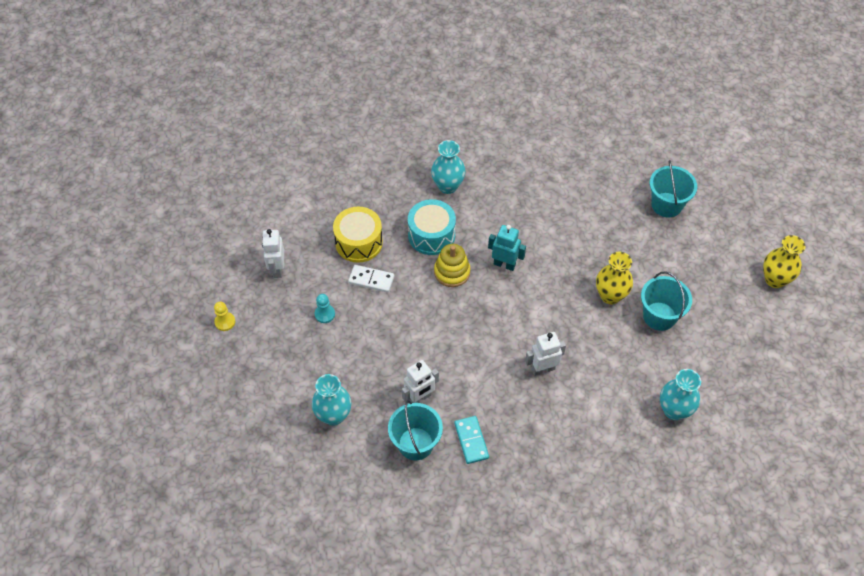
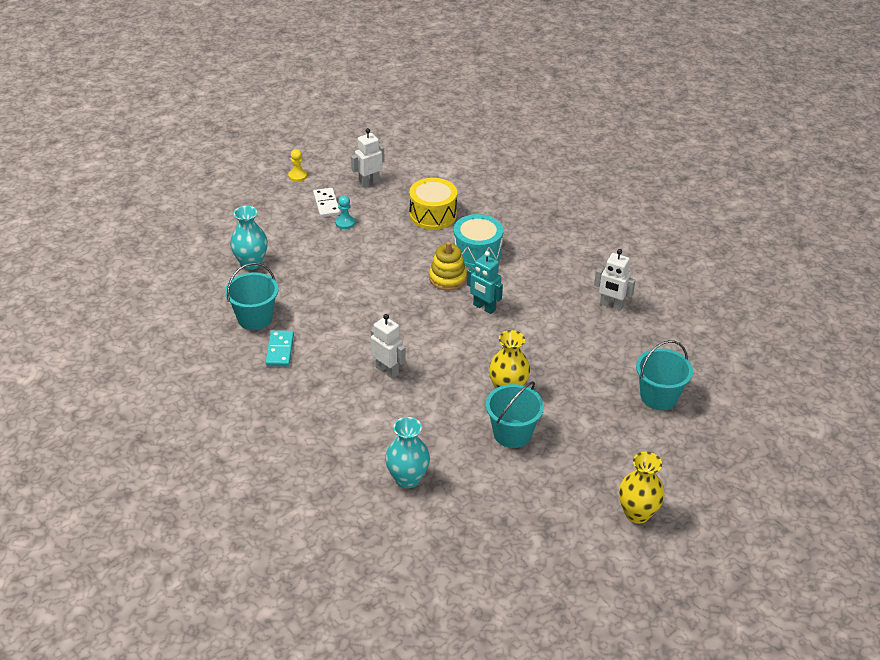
camera: 60 degrees right, 15 degrees down
(371, 280) = (400, 235): white domino -> white domino (326, 204)
(420, 398) = (301, 305): white robot -> white robot (611, 305)
(448, 186) = (541, 243): turquoise vase -> none
(471, 440) = (280, 350): turquoise domino -> turquoise domino turned 45 degrees counterclockwise
(504, 264) = (484, 307): turquoise robot -> turquoise robot turned 135 degrees clockwise

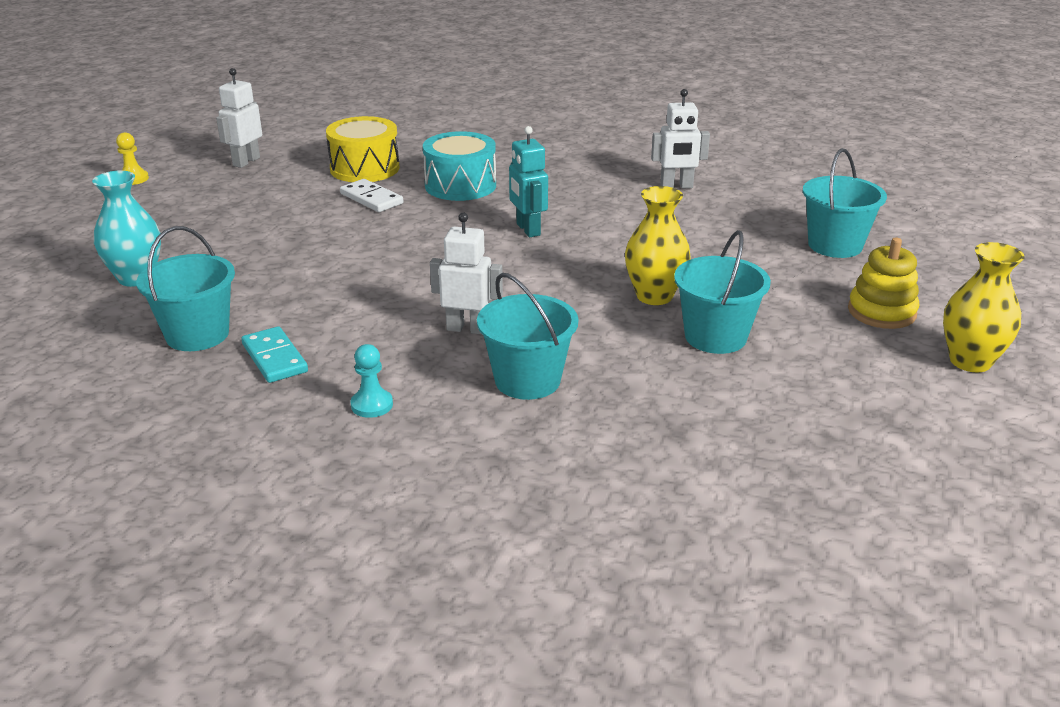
camera: 30 degrees left, 10 degrees down
(326, 204) = (203, 194): white domino -> white domino (371, 199)
(345, 223) = (248, 204): turquoise pawn -> turquoise pawn (372, 405)
(388, 419) = (527, 380): none -> turquoise bucket
(407, 478) = (635, 439): turquoise vase -> none
(447, 278) = (448, 217): yellow stacking toy -> yellow stacking toy (881, 312)
(484, 307) = (527, 230): turquoise robot -> turquoise robot turned 60 degrees clockwise

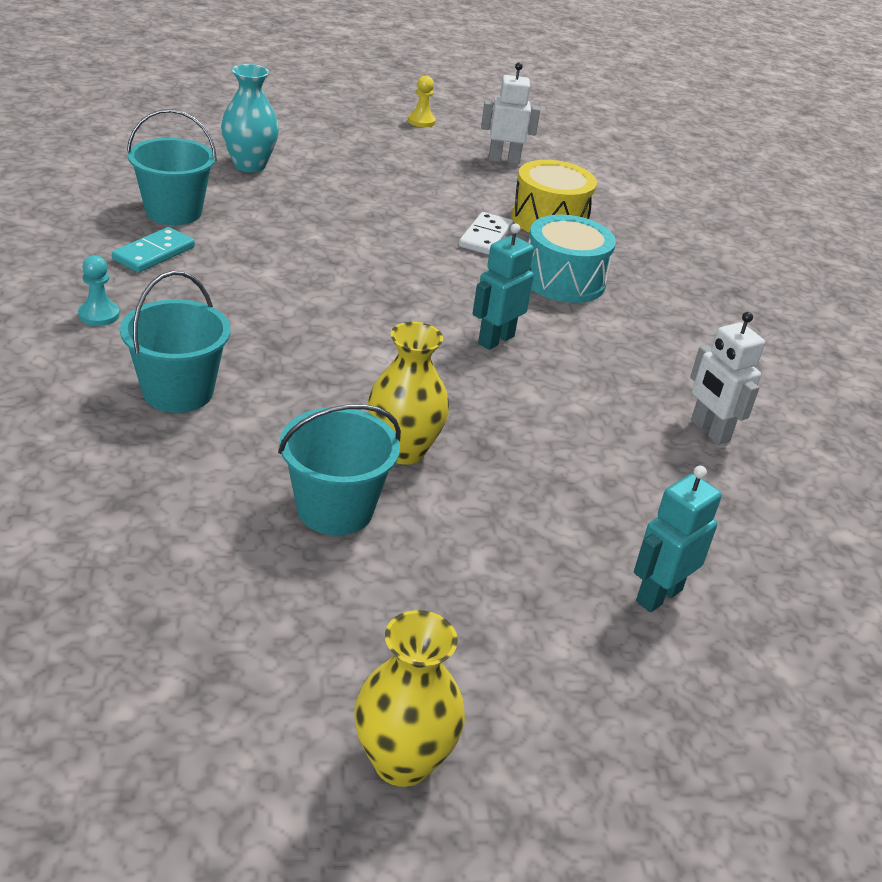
camera: 60 degrees right, 5 degrees up
(467, 328) = (258, 340): white robot -> none
(835, 245) = (658, 595): turquoise bucket -> turquoise robot
(881, 312) = (490, 657): yellow stacking toy -> none

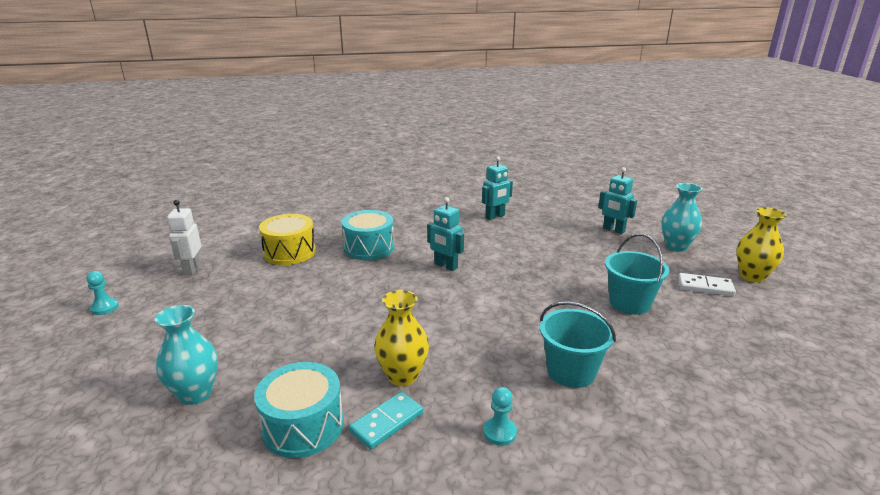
camera: 90 degrees left, 10 degrees down
(154, 253) = (387, 422): turquoise domino -> turquoise domino turned 75 degrees counterclockwise
(173, 212) = (303, 426): turquoise bucket -> turquoise drum
(403, 450) = (567, 288): yellow vase -> yellow vase (402, 376)
(421, 121) = (104, 307): yellow pawn -> turquoise pawn
(485, 237) = (319, 273): white domino -> white domino (705, 287)
(569, 680) = (676, 246): none -> turquoise vase
(709, 431) = (495, 216): white robot -> turquoise robot

